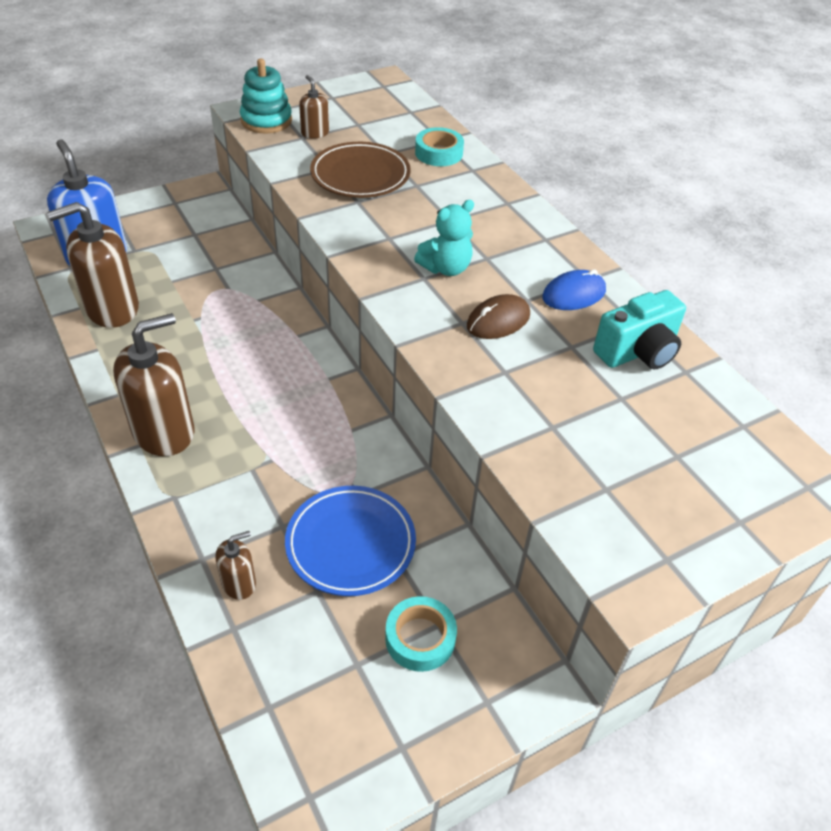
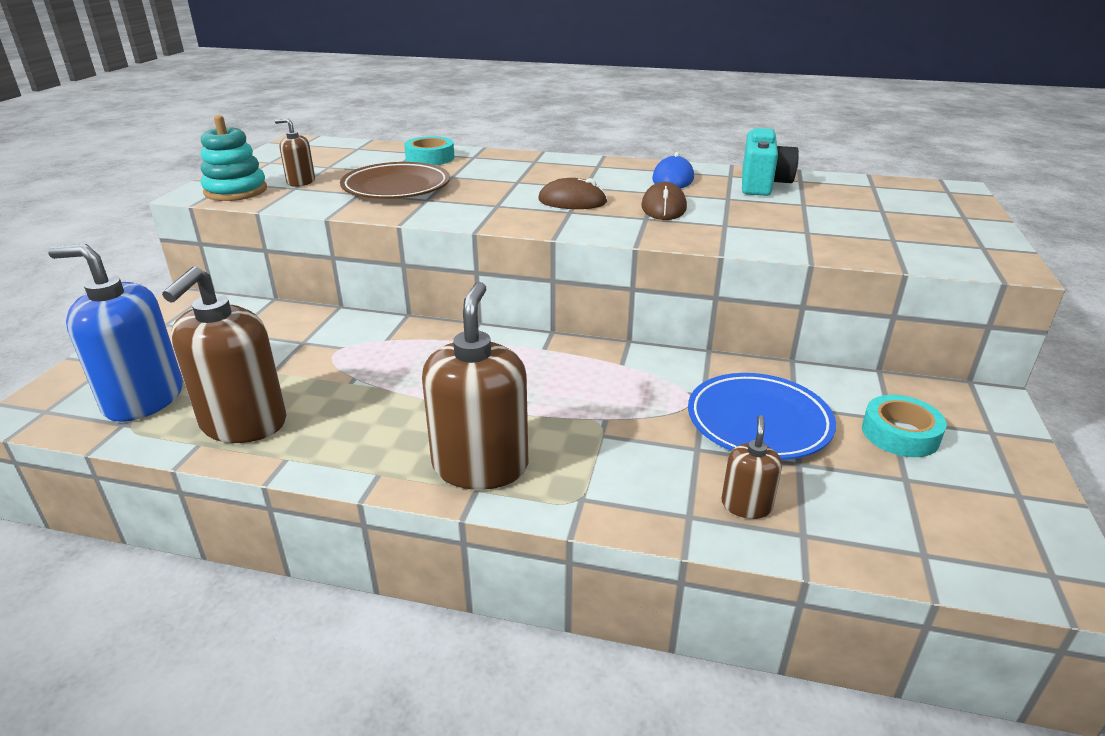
camera: 45 degrees left, 15 degrees down
(446, 268) = (572, 201): turquoise teddy bear -> brown mouse

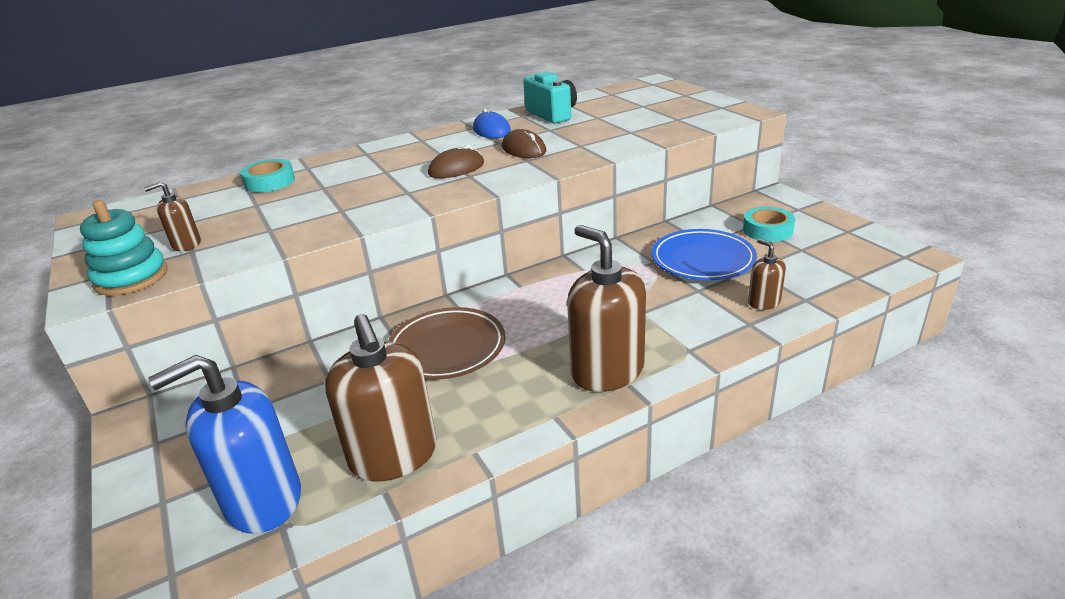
camera: 40 degrees left, 0 degrees up
(396, 187) = (293, 213): brown plate -> brown plate (447, 348)

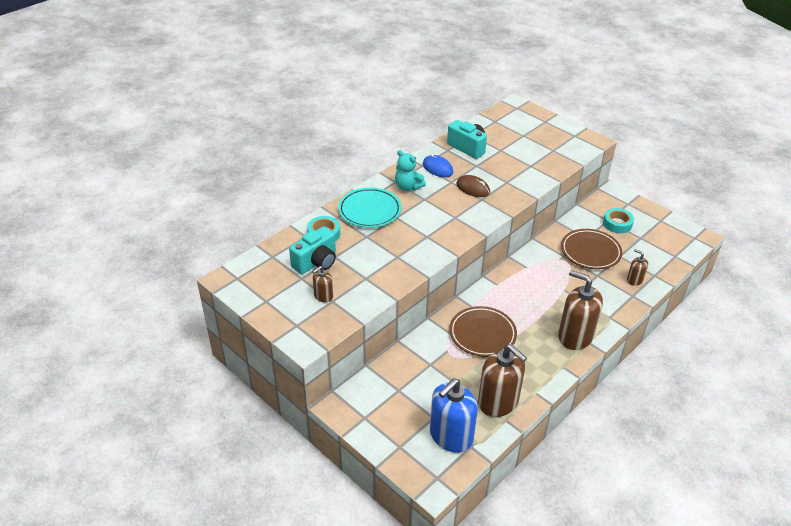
camera: 20 degrees left, 10 degrees up
(131, 278) = (316, 326): turquoise stacking toy -> none
(223, 209) = (316, 262): none -> turquoise camera
(356, 164) = (369, 211): none -> turquoise plate
(433, 145) = (408, 187): none -> turquoise teddy bear
(456, 169) = (442, 211): brown mouse -> none
(702, 260) = (590, 252): blue plate -> brown plate

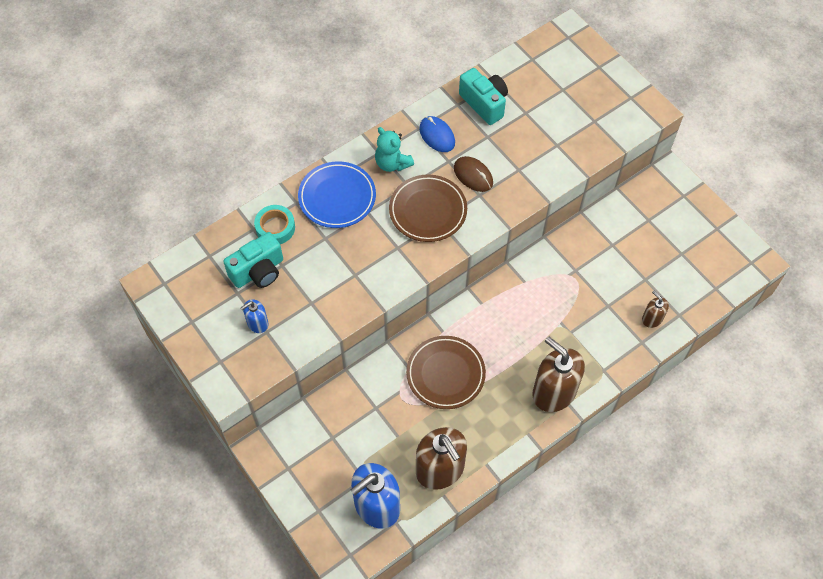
camera: 10 degrees right, 20 degrees up
(323, 296) = (257, 323): brown soap dispenser -> blue soap dispenser
(369, 211) = (337, 197): turquoise plate -> blue plate
(590, 252) = (610, 268): brown plate -> brown plate (428, 211)
(617, 224) = (659, 227): turquoise tape -> none

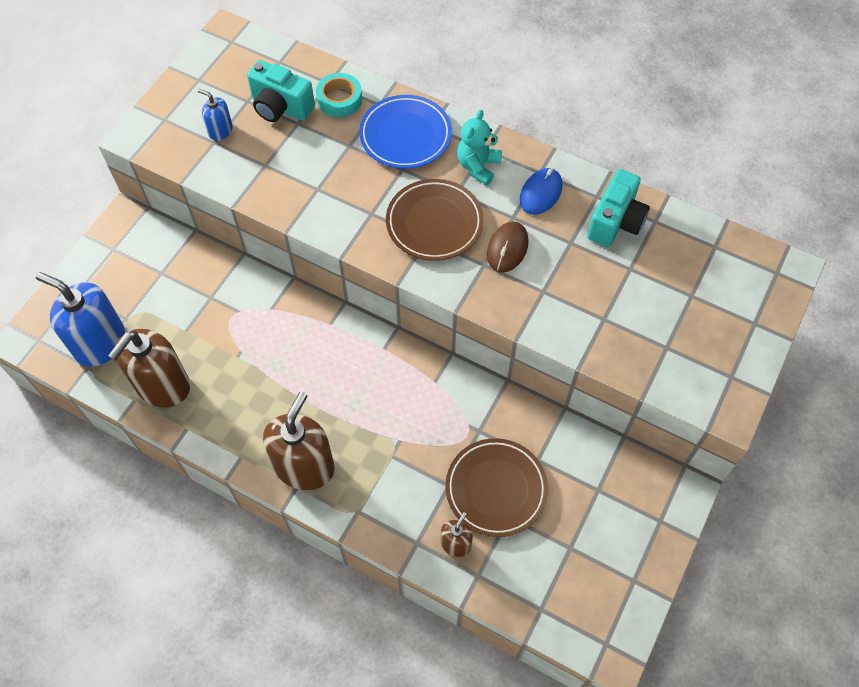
camera: 65 degrees right, 0 degrees up
(445, 374) = (278, 347): brown plate -> brown plate (496, 489)

